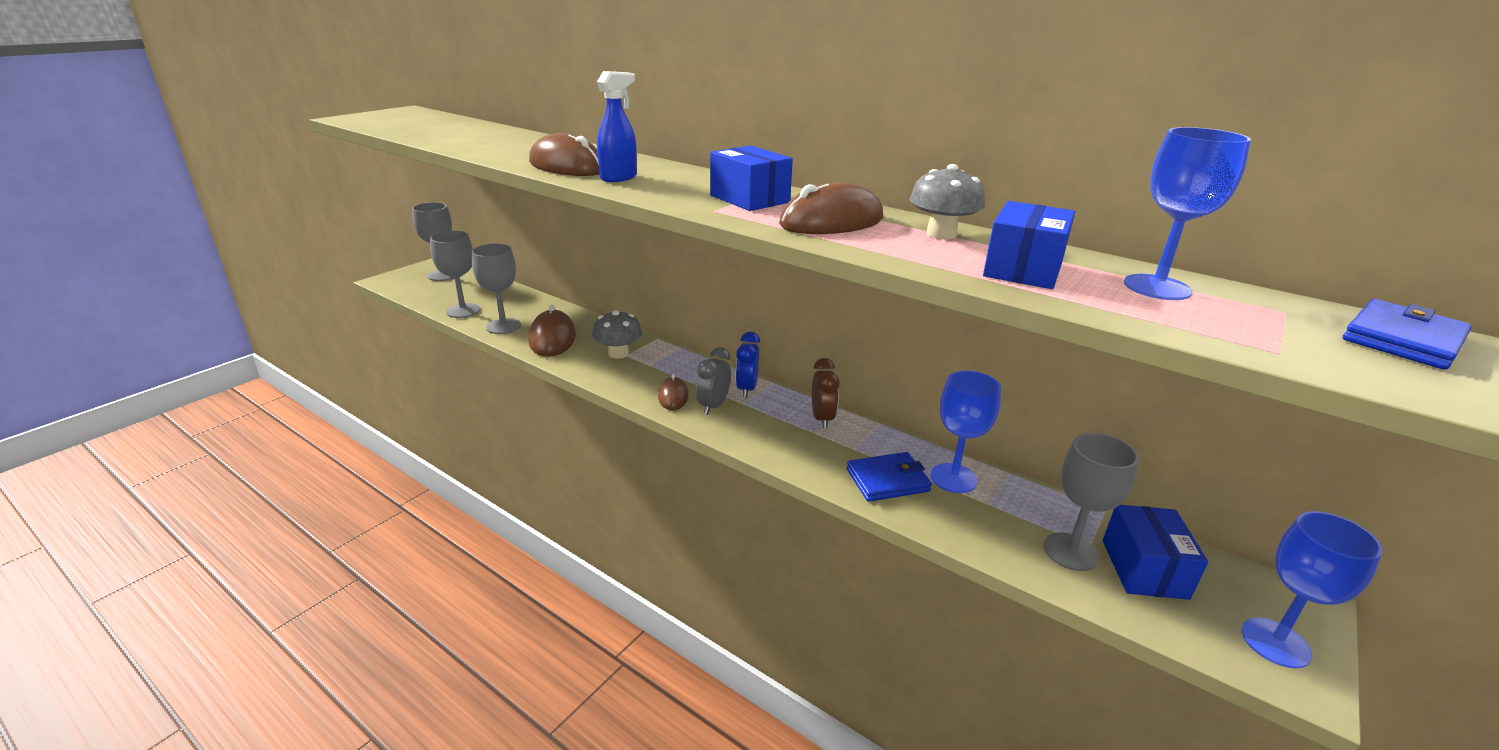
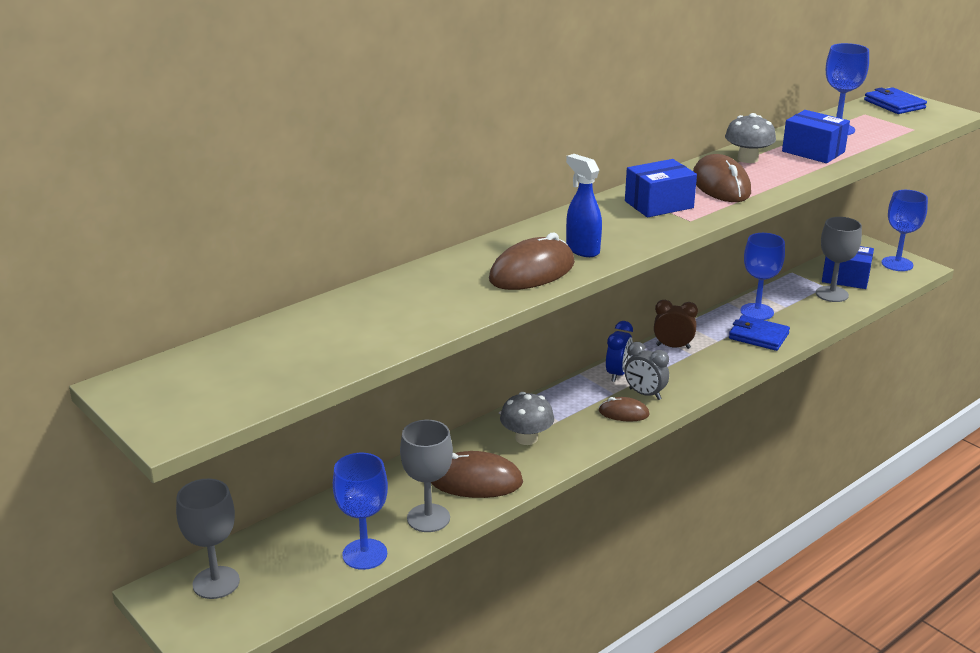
camera: 75 degrees left, 0 degrees up
(463, 311) = (364, 554): grey goblet -> blue goblet
(747, 389) = (617, 374): blue clock -> blue clock turned 90 degrees counterclockwise
(887, 480) = (758, 336): blue wallet -> blue wallet turned 60 degrees counterclockwise

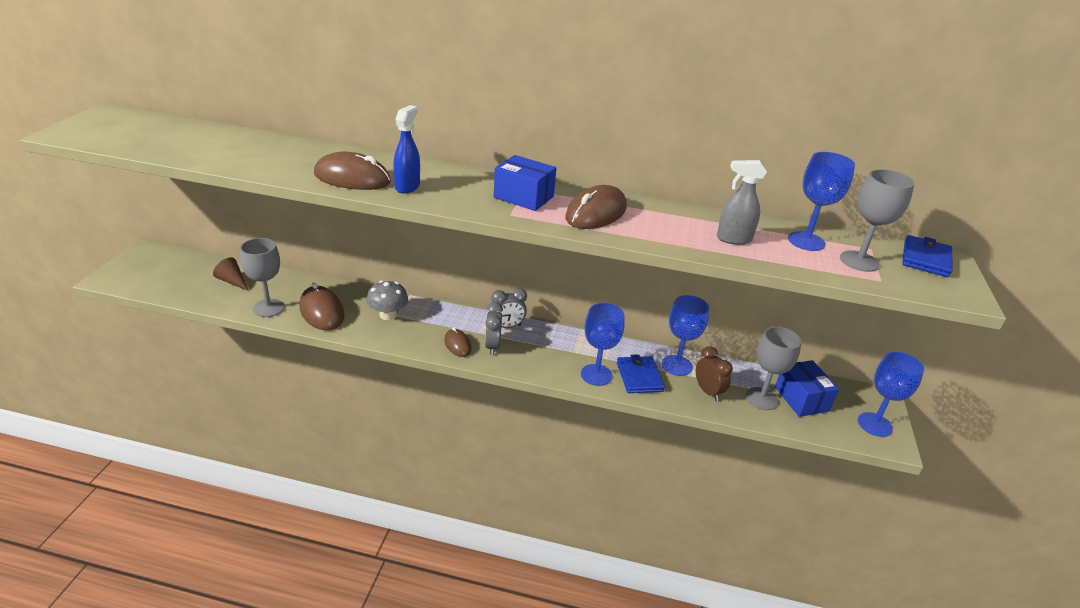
camera: 50 degrees right, 5 degrees up
(216, 582) = (162, 263): grey goblet -> grey goblet (859, 261)
(334, 532) = (232, 281): none -> brown cone
(364, 554) = (216, 299): blue goblet -> blue goblet (596, 375)
(617, 374) = (507, 326): blue clock -> grey clock
(673, 346) = (573, 340): brown clock -> brown clock (708, 392)
(747, 159) = (669, 214): grey mushroom -> none
(813, 152) = (733, 239): blue box -> grey spray bottle

